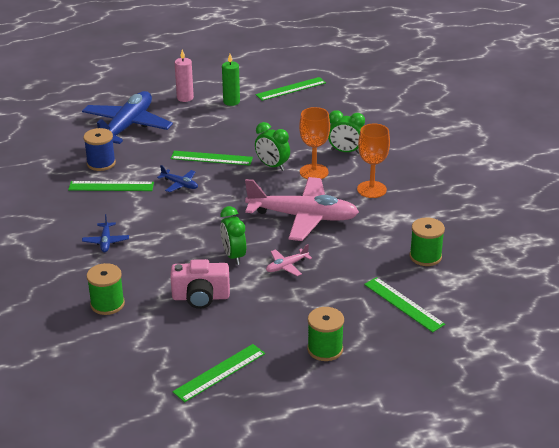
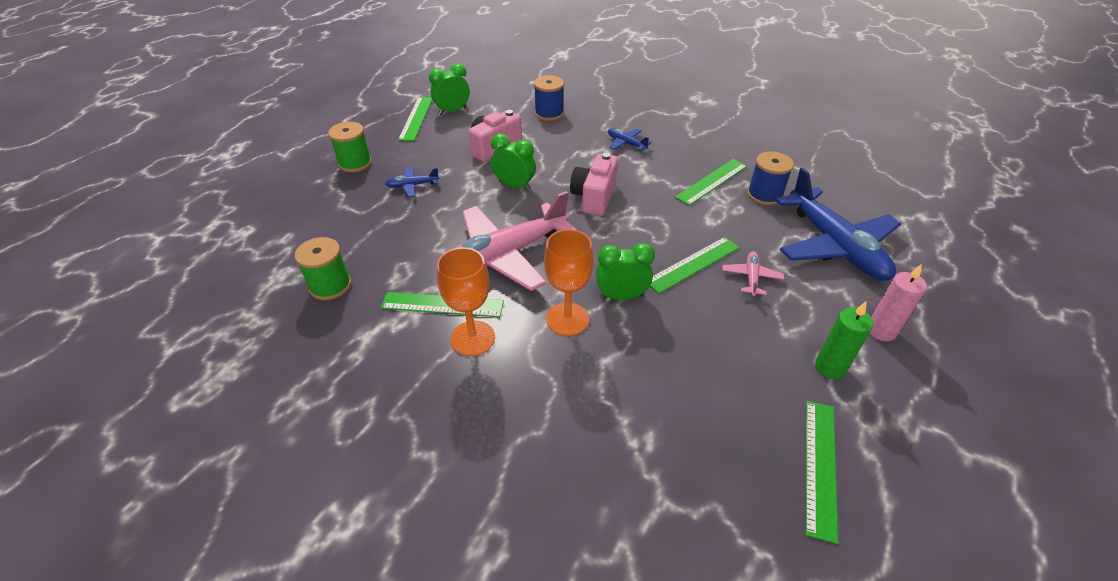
camera: 135 degrees right, 10 degrees up
(107, 304) = (549, 113): green spool -> blue spool
(180, 184) = (665, 218): blue plane -> blue plane (412, 186)
(197, 219) = (594, 197): none -> pink camera
(286, 266) = (459, 202): pink plane -> pink plane (751, 277)
(345, 151) = (574, 381): green clock -> green clock (452, 111)
(403, 304) = (316, 227): green ruler -> green ruler (442, 305)

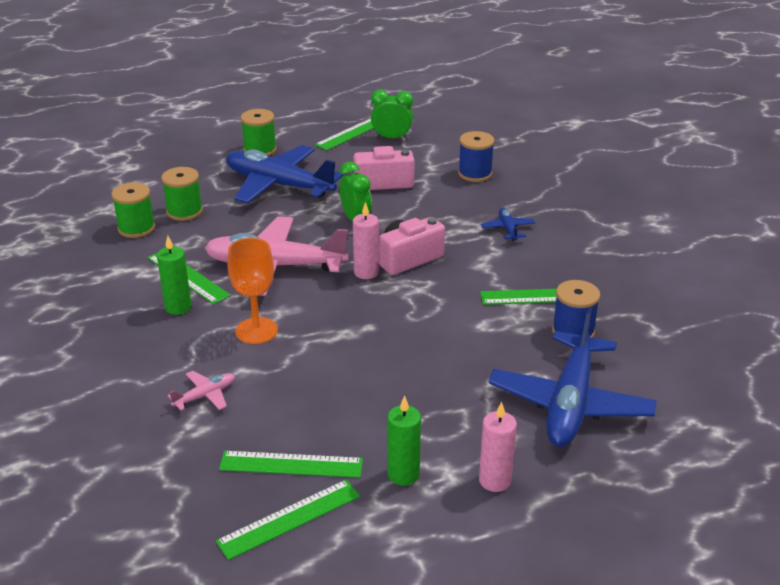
camera: 40 degrees right, 10 degrees down
(358, 247) = (184, 211): none -> green spool
(412, 186) = (278, 185): blue plane -> blue plane, size x2.39
(472, 338) = (178, 307): orange goblet -> green candle
(580, 223) = (366, 272): none -> pink candle
(621, 296) = (318, 338): green clock -> none
(693, 264) = (411, 347): green ruler -> green ruler (291, 464)
(751, 277) = (446, 382): pink plane -> pink plane (205, 395)

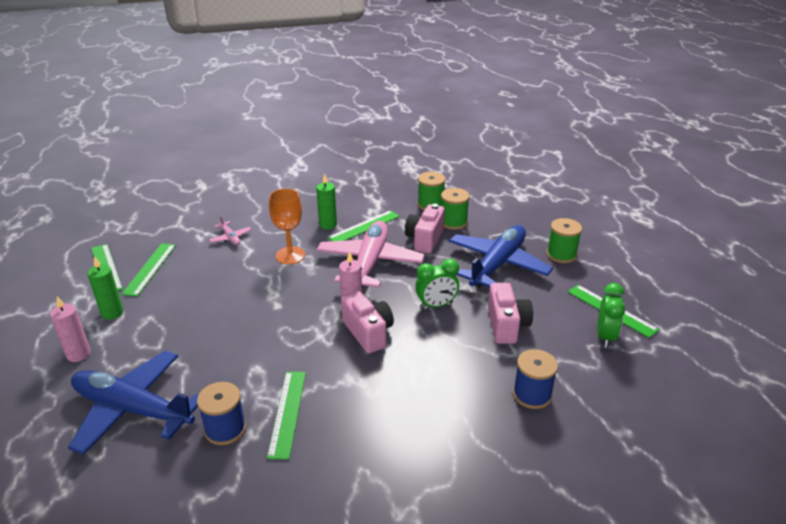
camera: 95 degrees right, 0 degrees up
(223, 230) = (425, 239): none -> pink camera
(507, 229) = (412, 407): blue plane -> none

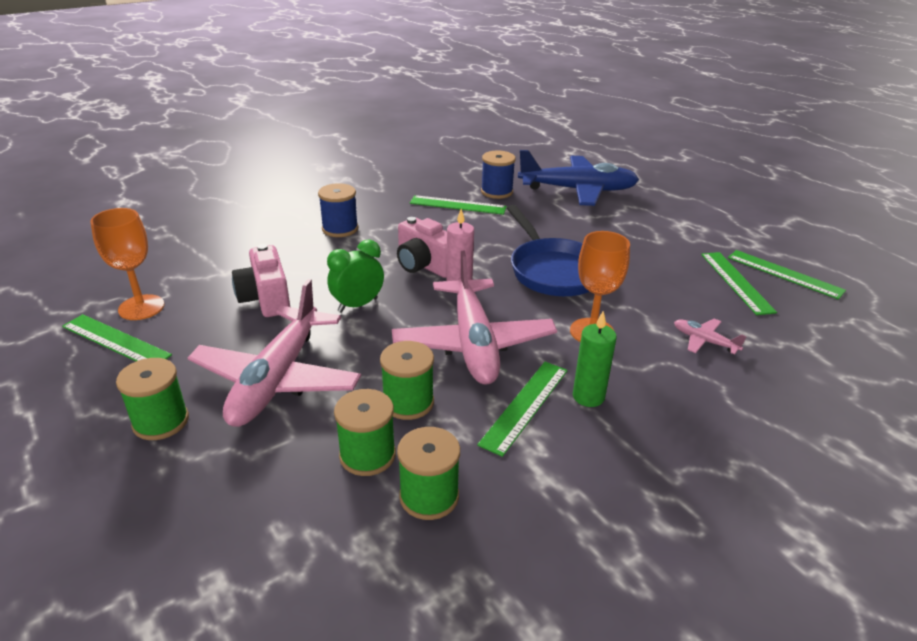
camera: 160 degrees right, 0 degrees up
(78, 354) = (673, 209): pink candle -> none
(112, 313) = (699, 238): green candle -> none
(269, 306) = (553, 270): none -> blue pan
(287, 413) = (458, 205): green ruler -> green ruler turned 60 degrees counterclockwise
(425, 239) = (408, 402): pink camera -> green spool
(497, 264) = (277, 379): blue plane -> pink plane
(532, 395) = (243, 246): blue spool -> blue spool (340, 229)
(605, 336) = (141, 307): green clock -> orange goblet

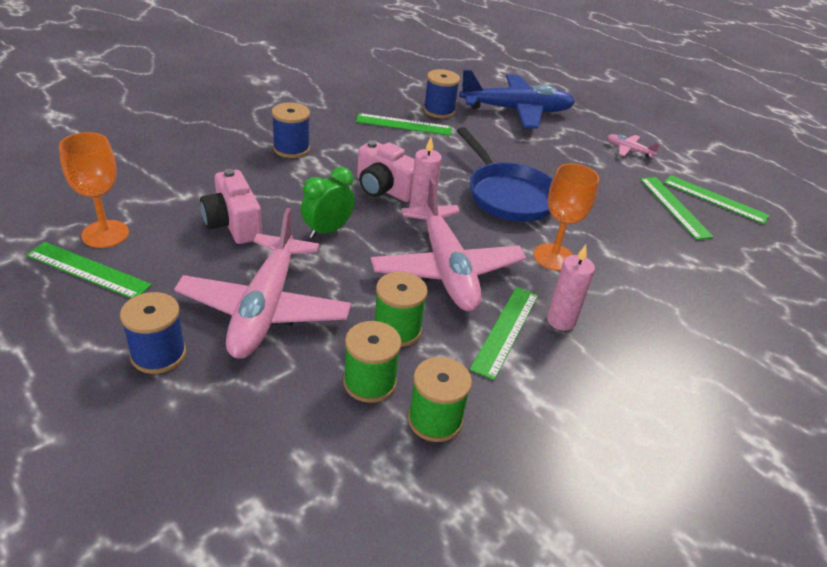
camera: 10 degrees left, 5 degrees up
(161, 421) = (158, 354): green spool -> blue spool
(588, 396) = (561, 320): green candle -> pink candle
(704, 341) = (654, 265): pink plane -> pink plane (629, 150)

